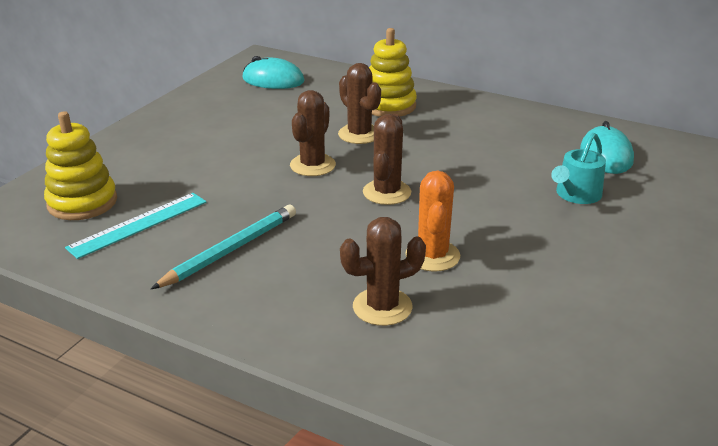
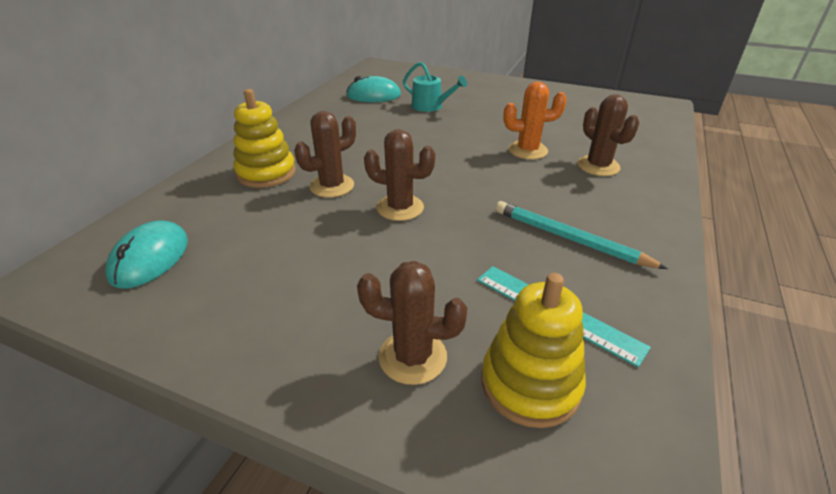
camera: 95 degrees left, 5 degrees up
(386, 192) = (444, 169): brown cactus -> brown cactus (412, 357)

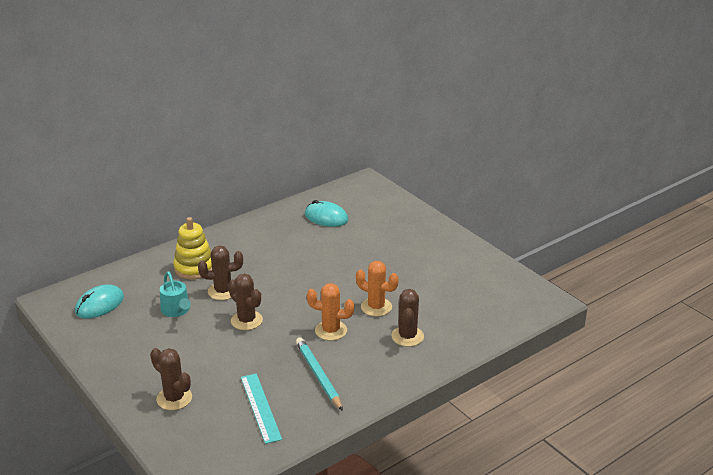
camera: 30 degrees right, 5 degrees down
(430, 106) = (356, 243): turquoise watering can -> turquoise watering can (176, 310)
(513, 186) = (331, 330): none -> orange cactus
(530, 384) = (210, 429): yellow stacking toy -> none

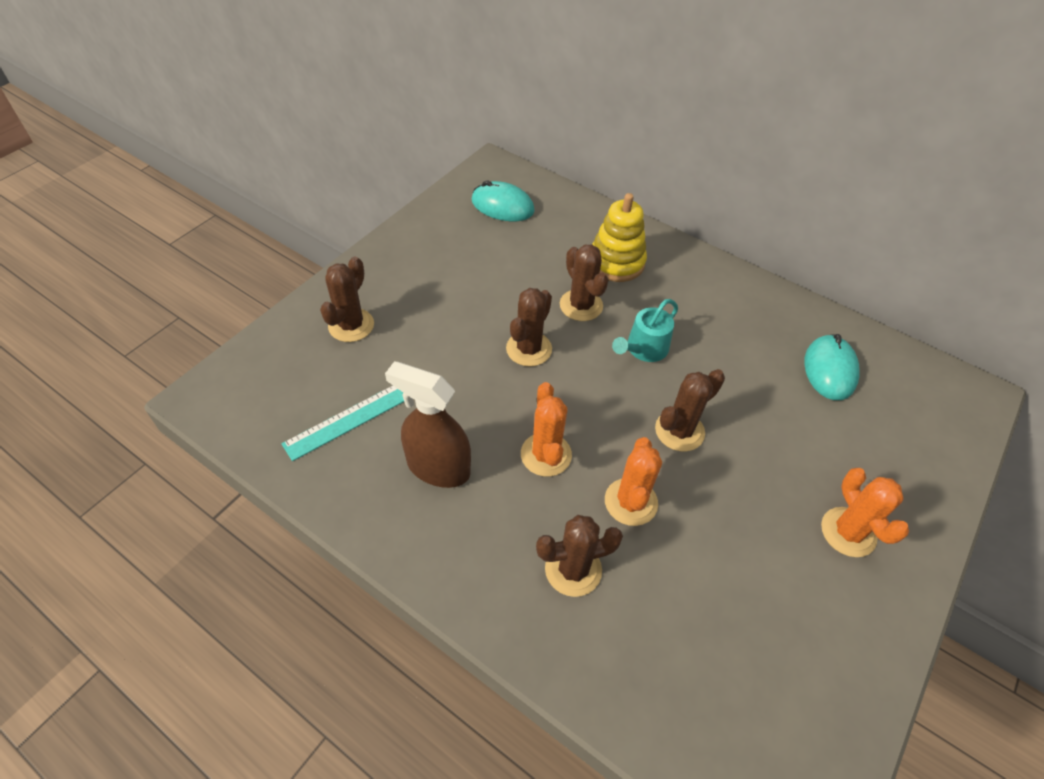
camera: 70 degrees right, 20 degrees up
(176, 310) = (521, 273): turquoise watering can -> turquoise watering can (644, 349)
(318, 375) = (438, 467): turquoise pencil -> brown spray bottle
(339, 278) = (679, 431): none -> brown cactus
(423, 244) = (848, 532): none -> orange cactus

